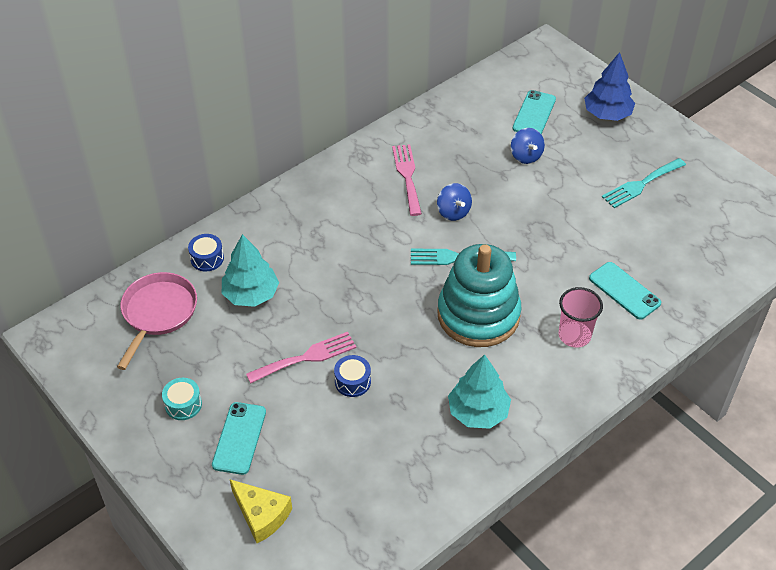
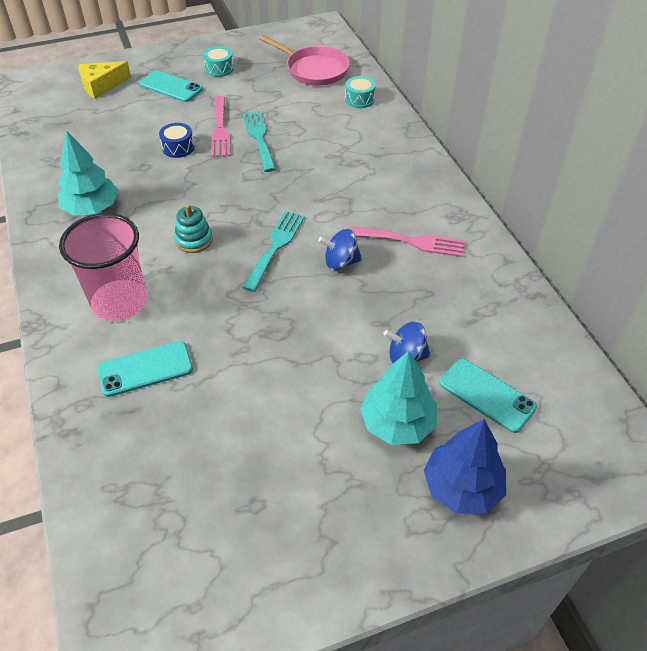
camera: 110 degrees right, 0 degrees up
(207, 258) = (359, 99): blue drum -> turquoise drum
(251, 294) = (305, 114): turquoise tree -> turquoise tree (397, 423)
(478, 315) = (194, 240): turquoise stacking toy -> turquoise stacking toy, size x0.43
(574, 335) = (120, 302): pink cup -> pink cup, size x1.51
(641, 184) = (302, 465): turquoise fork -> turquoise fork (259, 138)

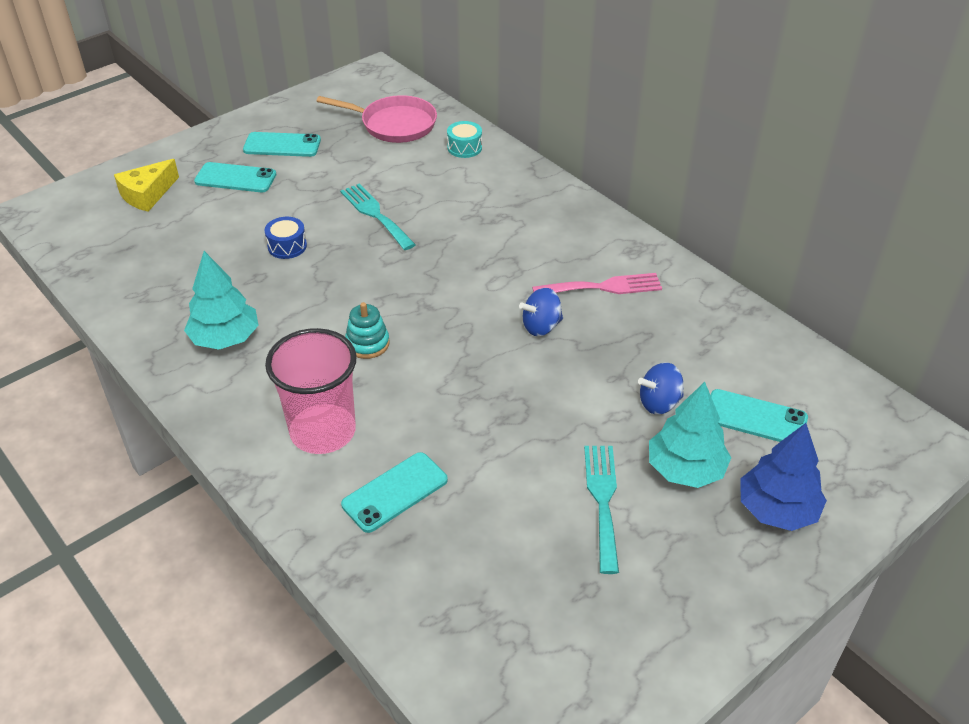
camera: 20 degrees left, 5 degrees down
(219, 69) = (282, 145): turquoise drum -> turquoise phone
(220, 129) = (325, 215): pink fork -> none
(275, 247) = (462, 328): turquoise fork -> turquoise fork (602, 500)

